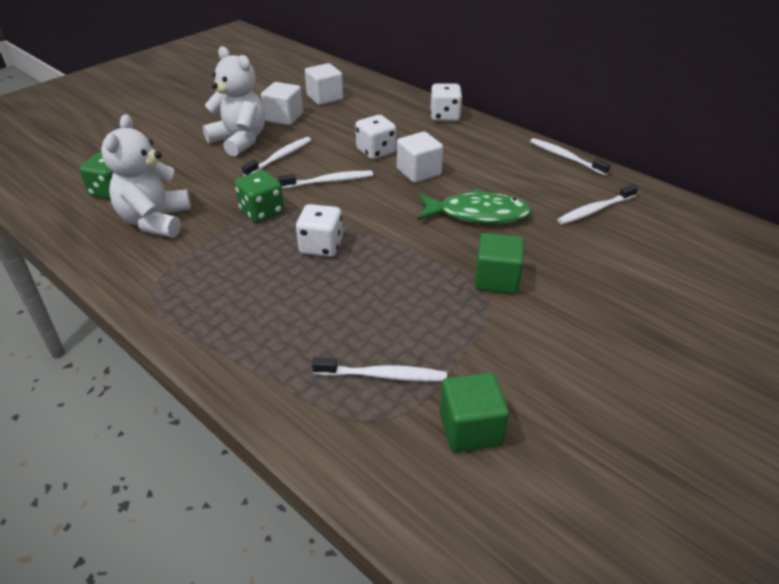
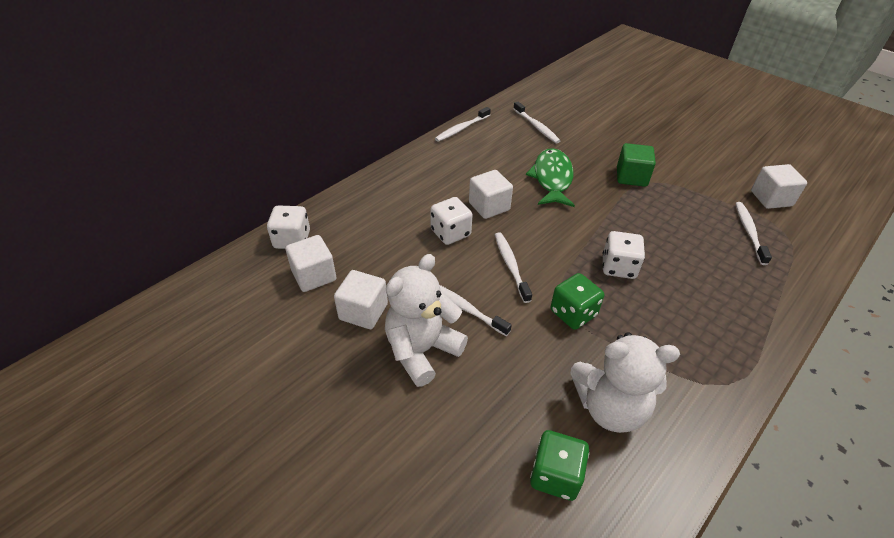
camera: 90 degrees left, 5 degrees up
(445, 116) = (379, 185): white dice -> white dice (292, 240)
(470, 429) = (771, 198): green cube -> white cube

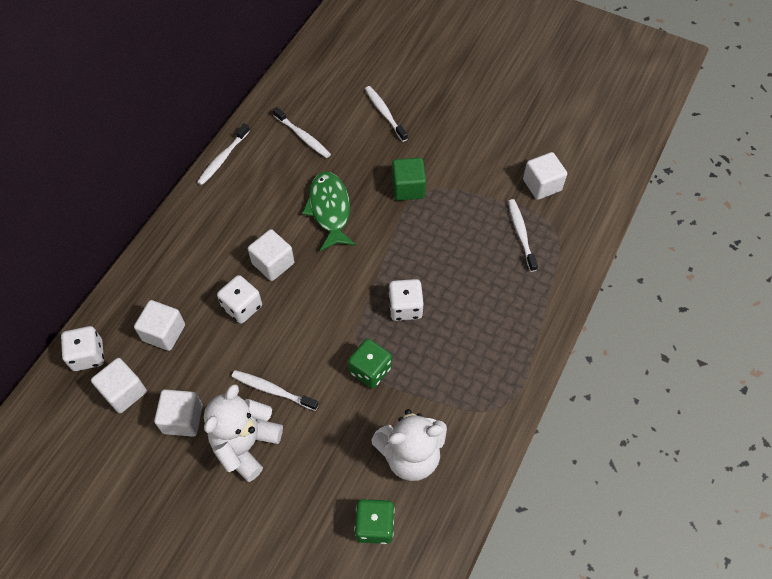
camera: 15 degrees left, 15 degrees up
(369, 237) = (164, 332): none -> white cube
(511, 266) = (307, 331): white toothbrush -> white toothbrush (385, 113)

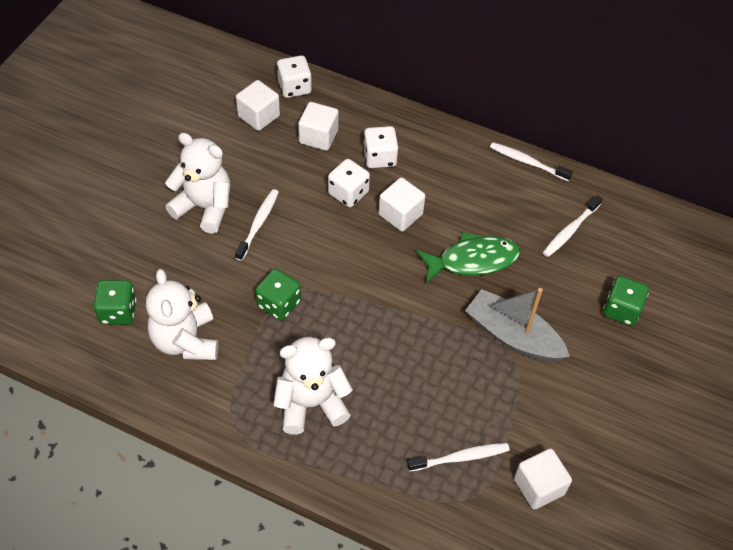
camera: 85 degrees right, 5 degrees down
(183, 419) = (231, 159): white cube -> none
(385, 113) = (621, 310): white toothbrush -> green dice
(405, 307) = (353, 334): white dice -> white dice (380, 157)
(408, 188) = (513, 336): green cube -> grey boat
(476, 343) = (311, 404): none -> white teddy bear

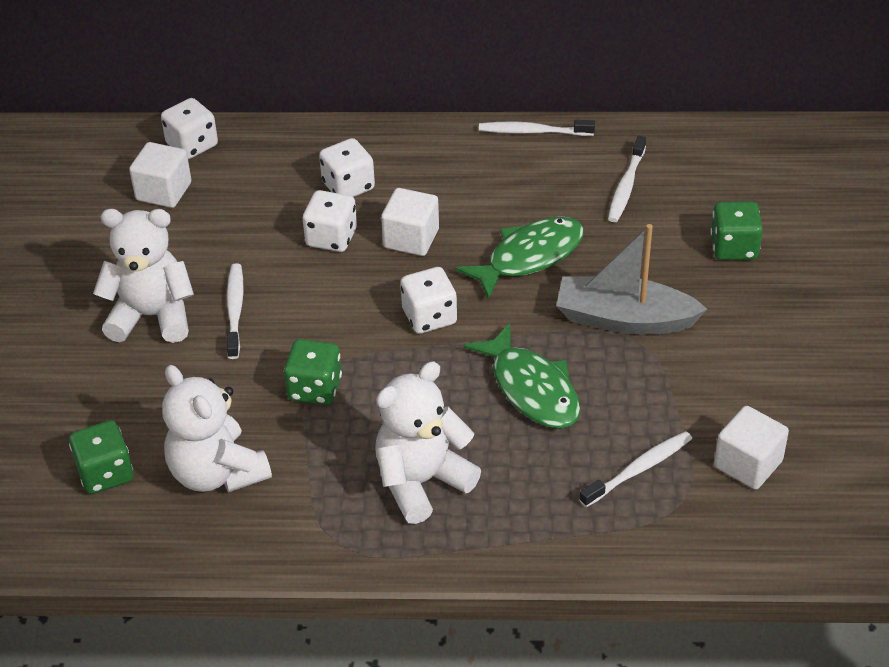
camera: 20 degrees left, 10 degrees down
(318, 137) = (256, 189): white cube -> none
(381, 280) = (429, 317): none -> white dice
(421, 364) = (532, 389): none -> green fish

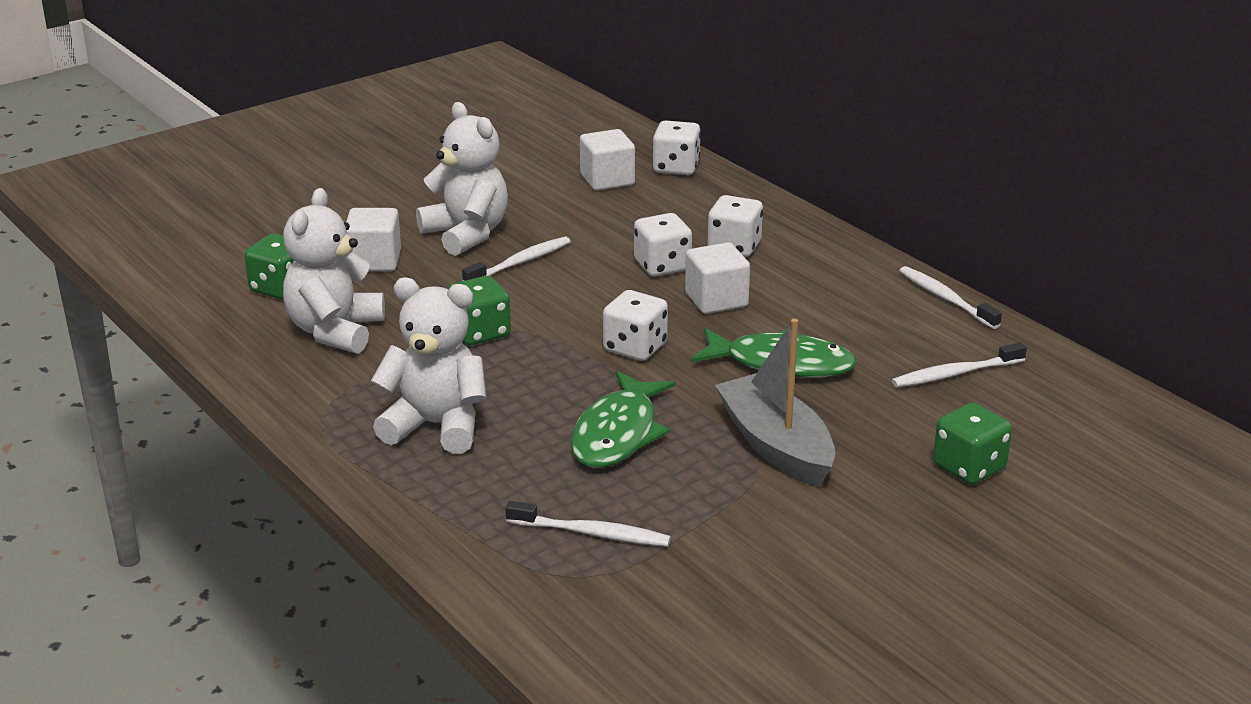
camera: 50 degrees right, 15 degrees down
(748, 464) = (681, 596): white cube -> white cube (374, 261)

